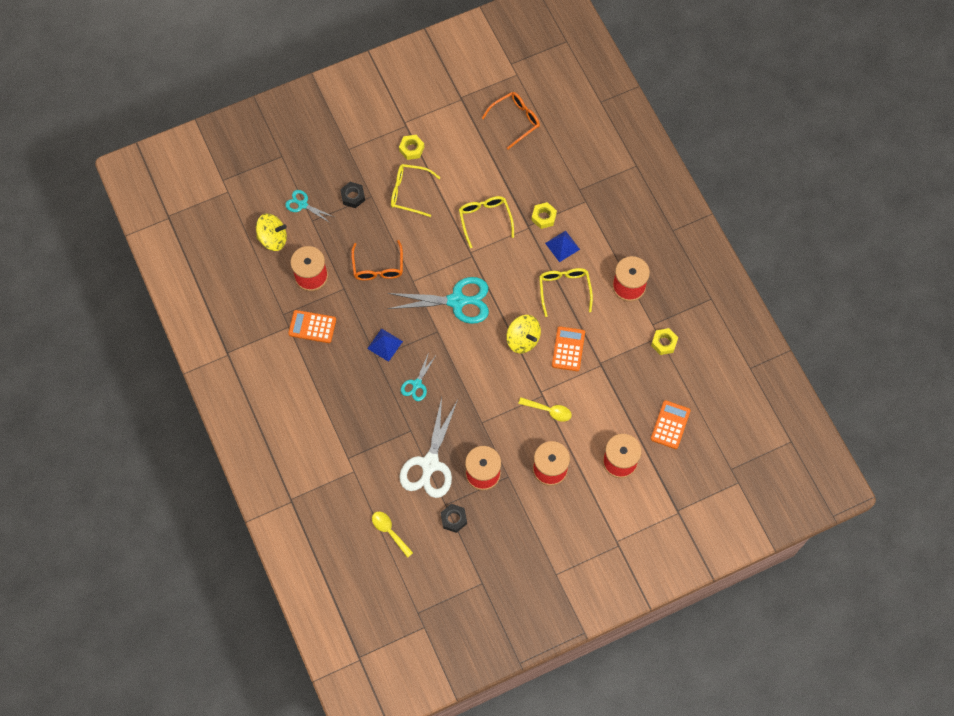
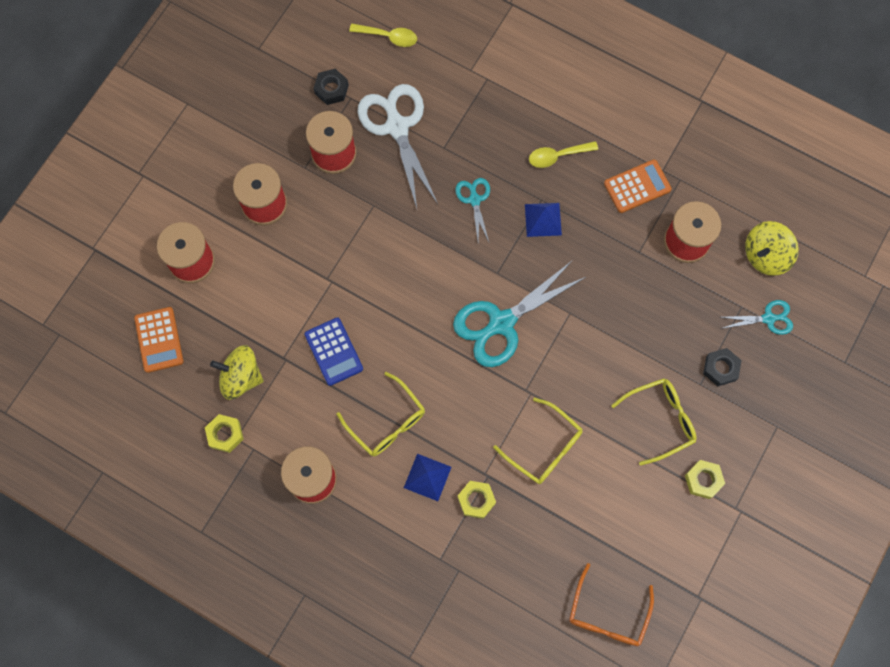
camera: 145 degrees right, 5 degrees up
(378, 267) = (621, 302): orange glasses -> none
(523, 339) = (393, 328): yellow spinning top -> yellow spinning top (241, 377)
(549, 411) = (308, 266): yellow spoon -> yellow spoon (557, 156)
(568, 349) = (333, 351): orange calculator -> blue calculator

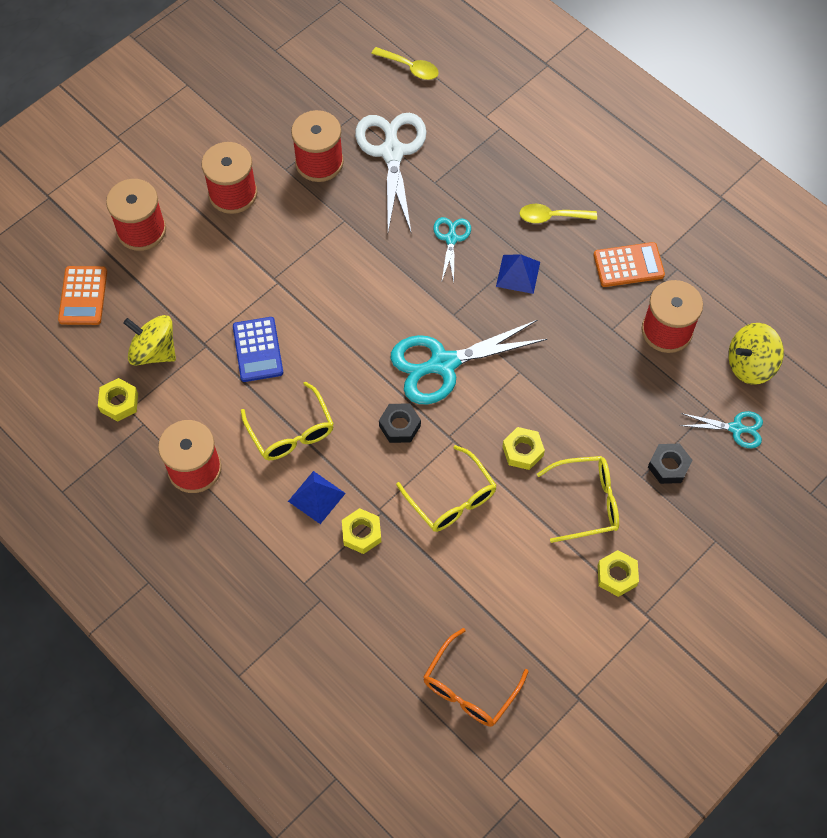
camera: 15 degrees right, 10 degrees down
(331, 89) = (336, 103): black nut -> black nut (400, 426)
(593, 387) = (522, 451): none -> yellow nut

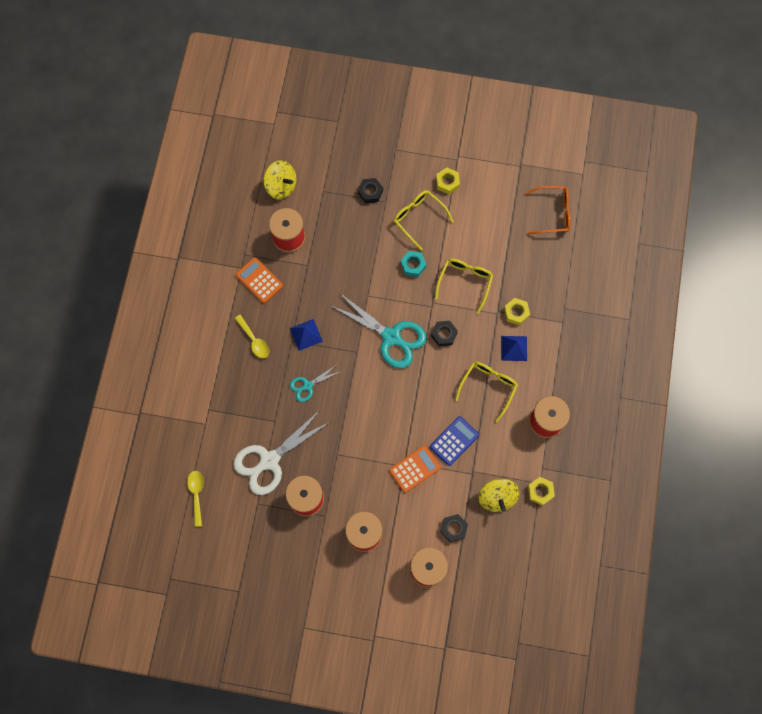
camera: 125 degrees left, 10 degrees up
(83, 296) = (493, 567): orange calculator -> orange calculator (414, 469)
(160, 284) = (453, 528): none -> black nut
(522, 451) = (413, 265): yellow nut -> turquoise nut
(736, 428) = (325, 173): turquoise scissors -> none

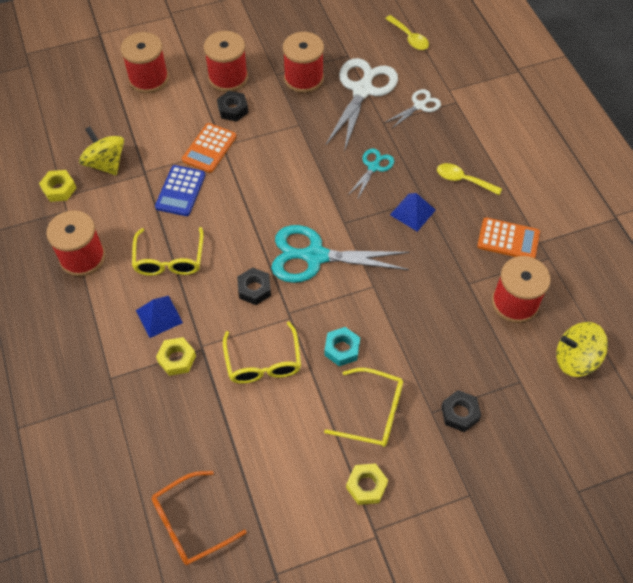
camera: 150 degrees right, 15 degrees down
(238, 421) = (419, 106): none -> white scissors
(453, 528) = (139, 119): black nut -> black nut (233, 109)

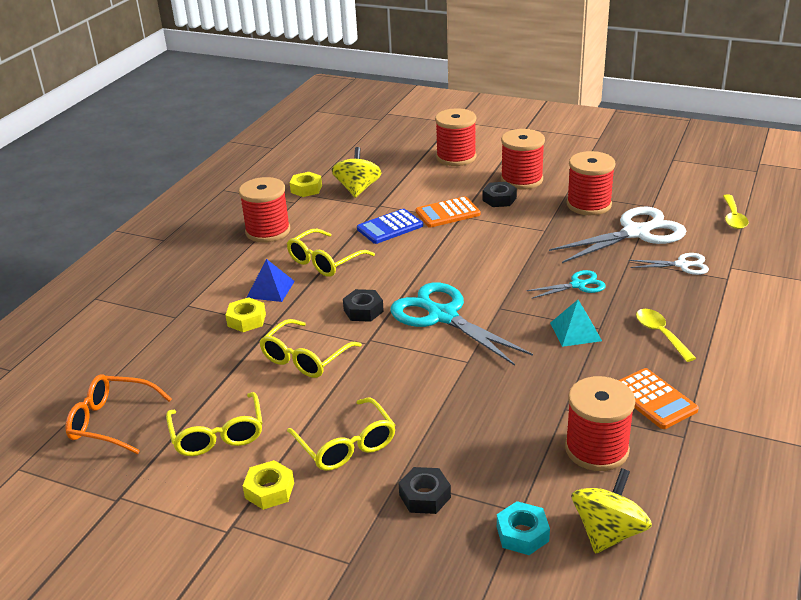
camera: 45 degrees right, 25 degrees down
(281, 472) = (218, 435): none -> yellow glasses
(342, 349) = (380, 387): turquoise nut -> turquoise nut (522, 534)
(412, 212) = (575, 331): blue pyramid -> turquoise pyramid
(575, 359) = (608, 532): yellow spinning top -> yellow spinning top turned 75 degrees clockwise

